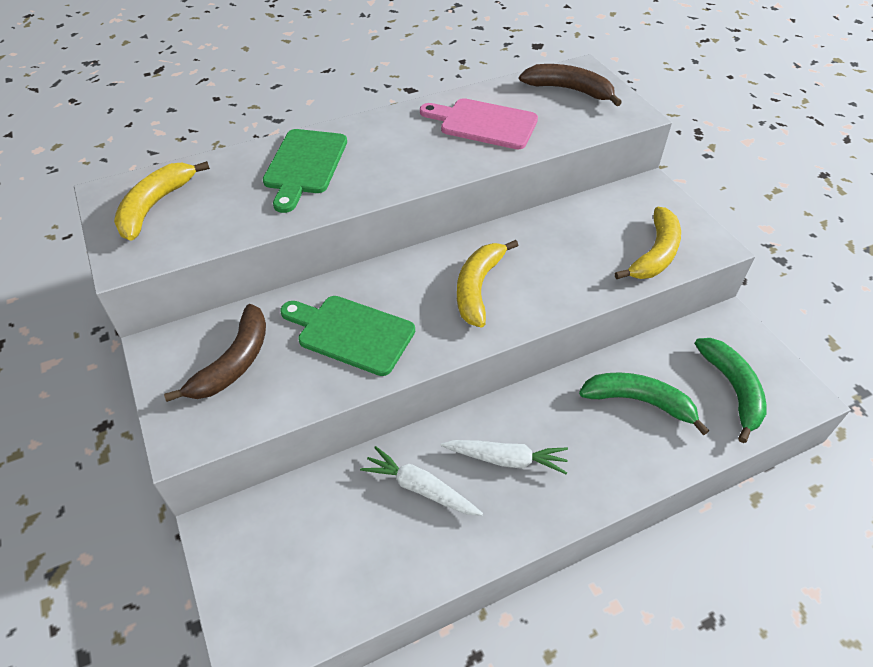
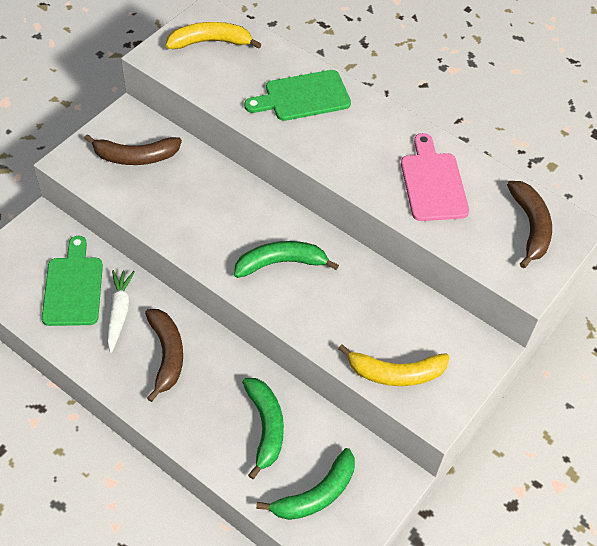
camera: 60 degrees right, 5 degrees up
(351, 333) = (194, 206): green cutting board -> green cutting board (73, 287)
(478, 288) = (281, 263): yellow banana -> green banana
(506, 459) = (167, 355): white carrot -> brown banana

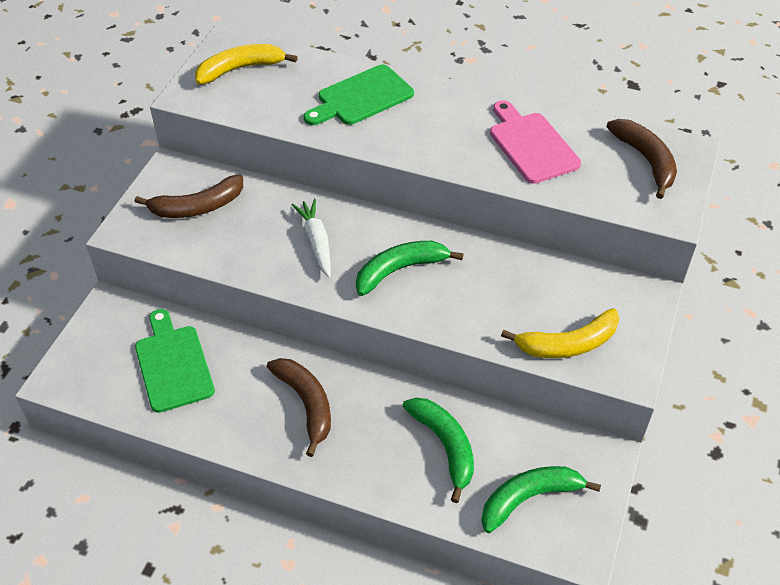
camera: 15 degrees left, 5 degrees down
(119, 312) = (235, 376): white carrot -> white carrot (316, 242)
(316, 494) = (529, 498): green banana -> green banana turned 150 degrees counterclockwise

